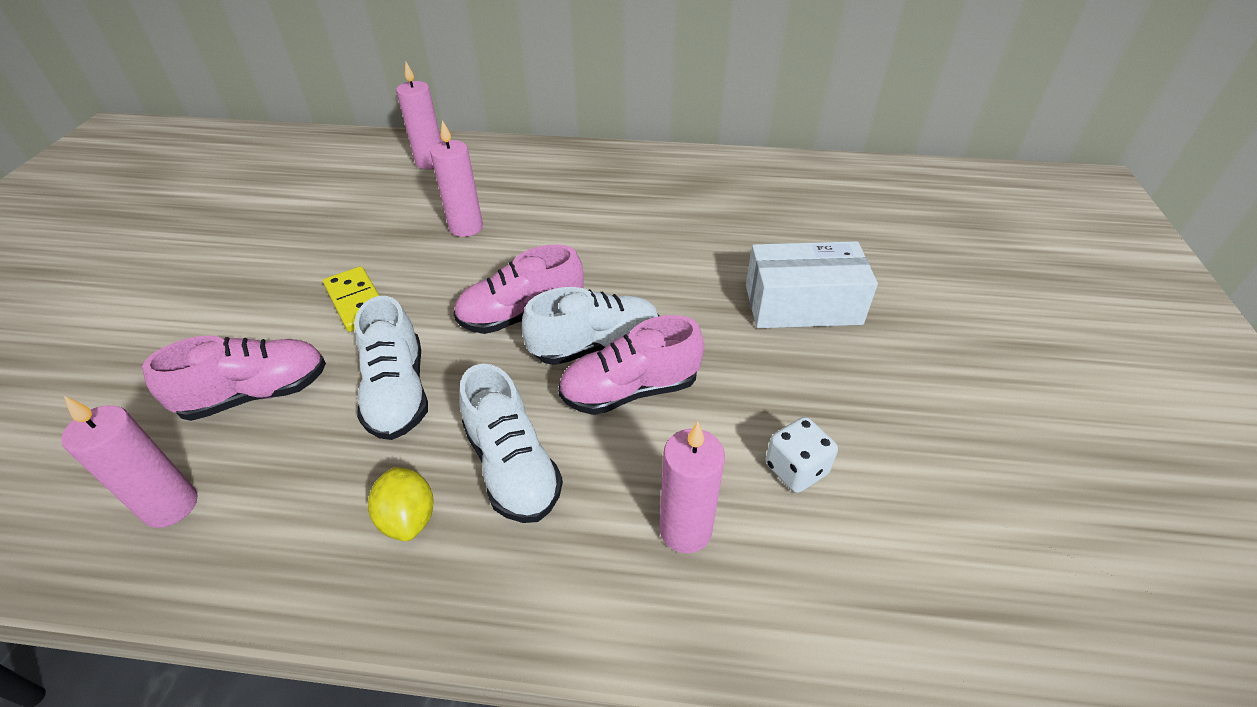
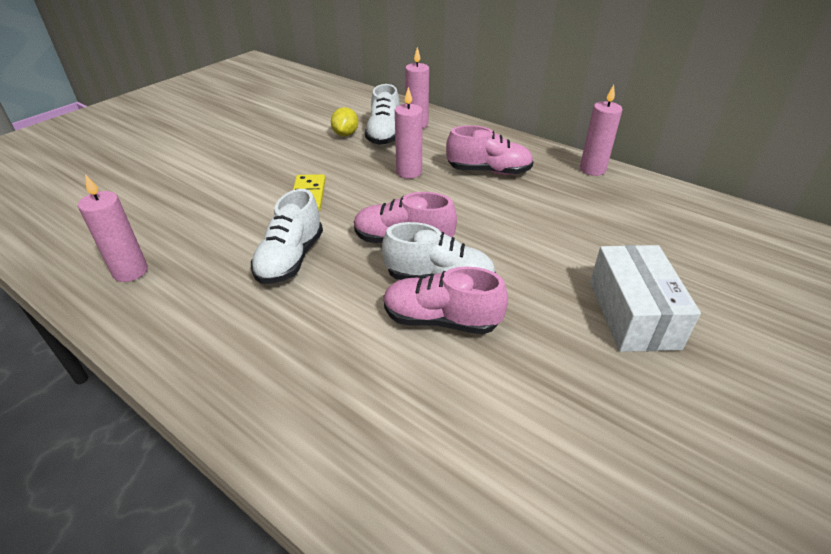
camera: 30 degrees right, 5 degrees down
(256, 394) = (215, 228): pink shoe -> pink shoe (489, 171)
(408, 518) = (240, 337): yellow lemon -> yellow lemon (345, 134)
(512, 467) = (323, 335): white shoe -> white shoe (384, 134)
(685, 530) = (408, 435): pink candle -> pink candle (592, 169)
(796, 469) = (529, 435): white dice -> none
(802, 305) = (633, 314): white box -> white box turned 60 degrees clockwise

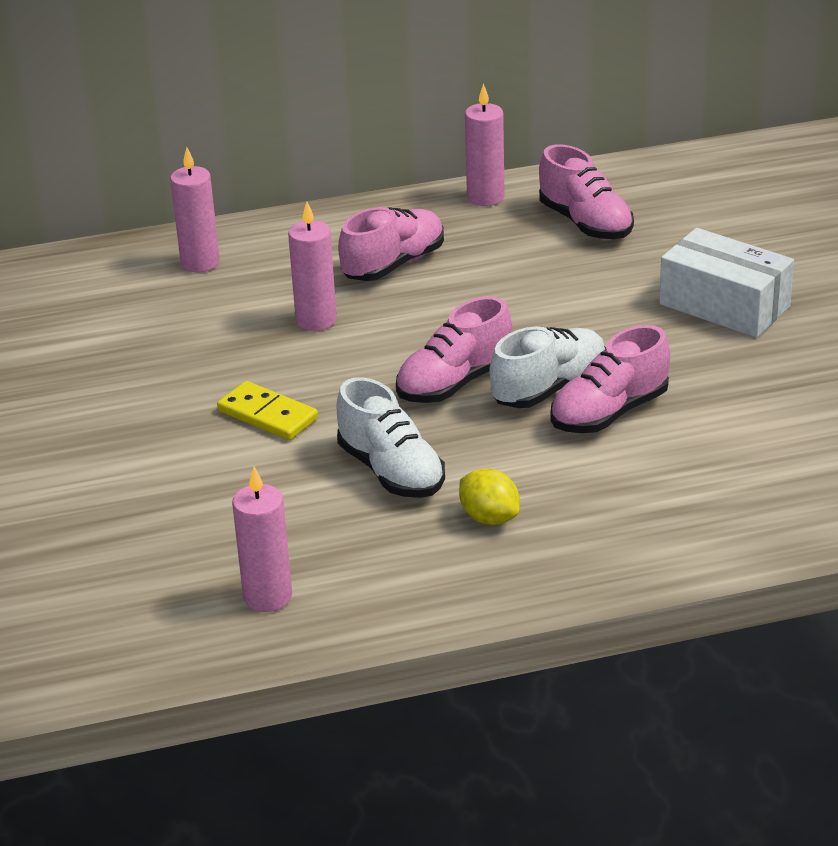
camera: 50 degrees left, 5 degrees down
(345, 134) = (141, 329): yellow lemon -> yellow lemon (489, 518)
(384, 134) = (189, 299): white shoe -> none
(625, 212) = (585, 223): none -> pink shoe

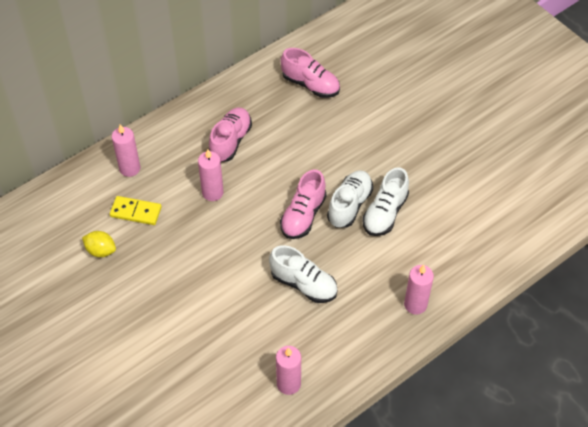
camera: 25 degrees left, 20 degrees up
(267, 415) = (224, 266): yellow domino -> yellow domino (136, 212)
(485, 197) = (251, 79): pink candle -> pink candle (415, 304)
(489, 518) = (364, 299): yellow lemon -> yellow lemon (101, 251)
(609, 413) = (385, 213): pink shoe -> white shoe
(724, 305) = (403, 124): white box -> none

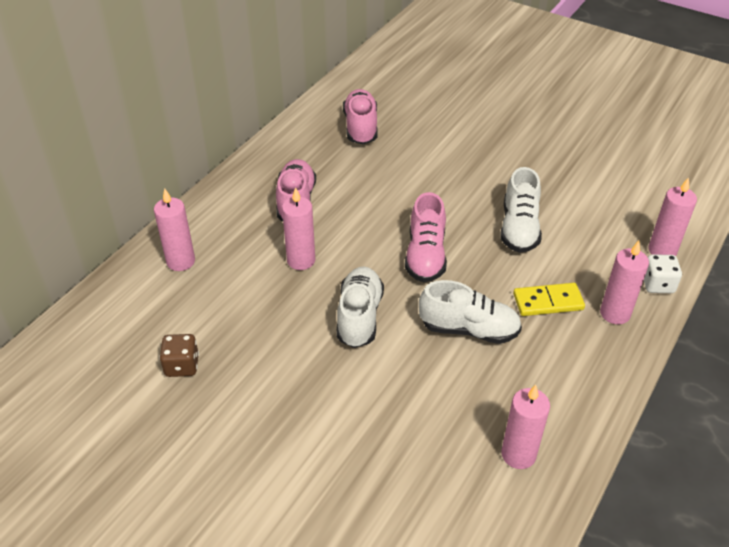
camera: 20 degrees left, 10 degrees down
(101, 251) = (182, 366): yellow lemon -> brown dice
(136, 212) = (210, 307): yellow domino -> yellow domino (548, 302)
(310, 85) = (361, 127): pink shoe -> pink shoe turned 105 degrees counterclockwise
(349, 205) = (474, 231): white shoe -> white shoe (359, 317)
(462, 291) = (657, 284): none -> white dice
(484, 265) = (662, 250): none -> pink candle

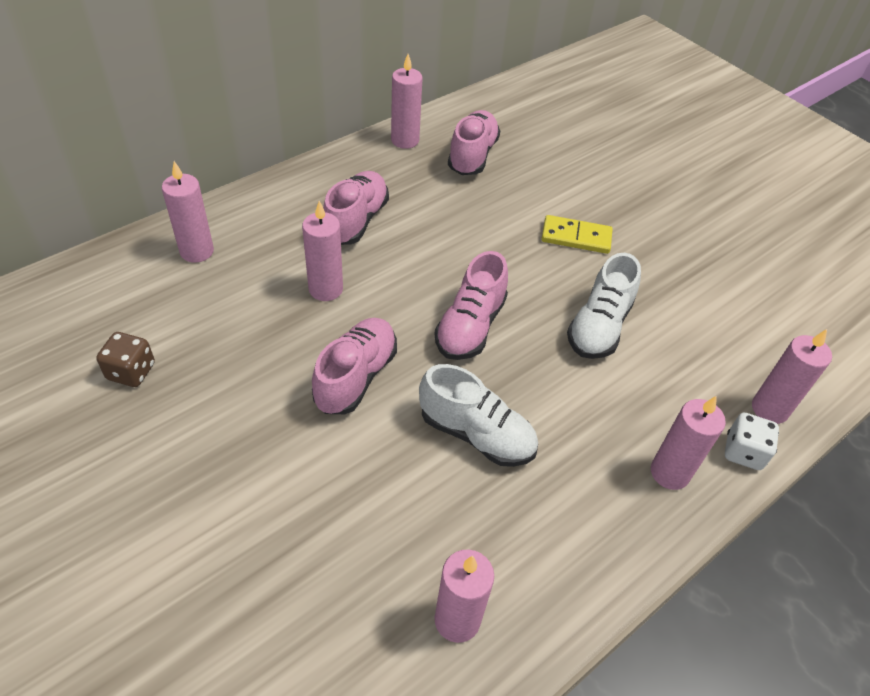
camera: 15 degrees right, 5 degrees up
(301, 129) = (405, 140): none -> pink candle
(359, 317) = (356, 377): white shoe -> pink shoe
(548, 302) = (591, 430): yellow domino -> yellow domino (576, 237)

